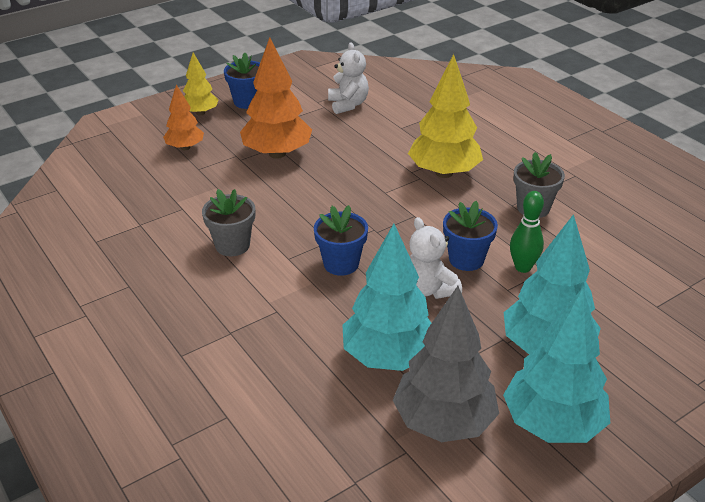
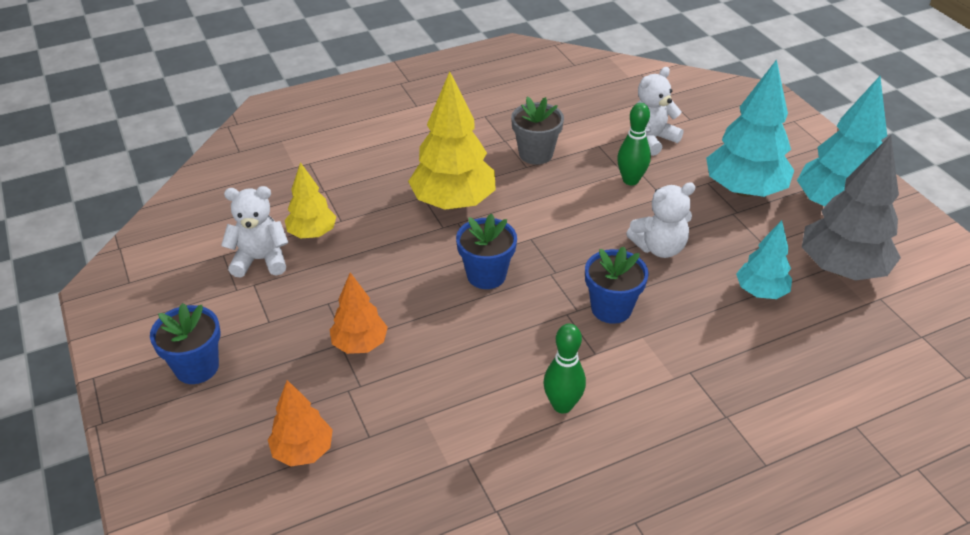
camera: 80 degrees left, 5 degrees up
(200, 113) = (203, 428): yellow tree -> yellow tree (312, 233)
(232, 245) = (562, 405): grey flower pot -> green bowling pin
(277, 154) = (360, 344): orange tree -> orange tree, size x0.57
(388, 357) = (760, 292): turquoise tree -> turquoise tree, size x0.57
(466, 259) = (614, 214): blue flower pot -> blue flower pot (486, 275)
(600, 278) = (651, 139): none -> white teddy bear

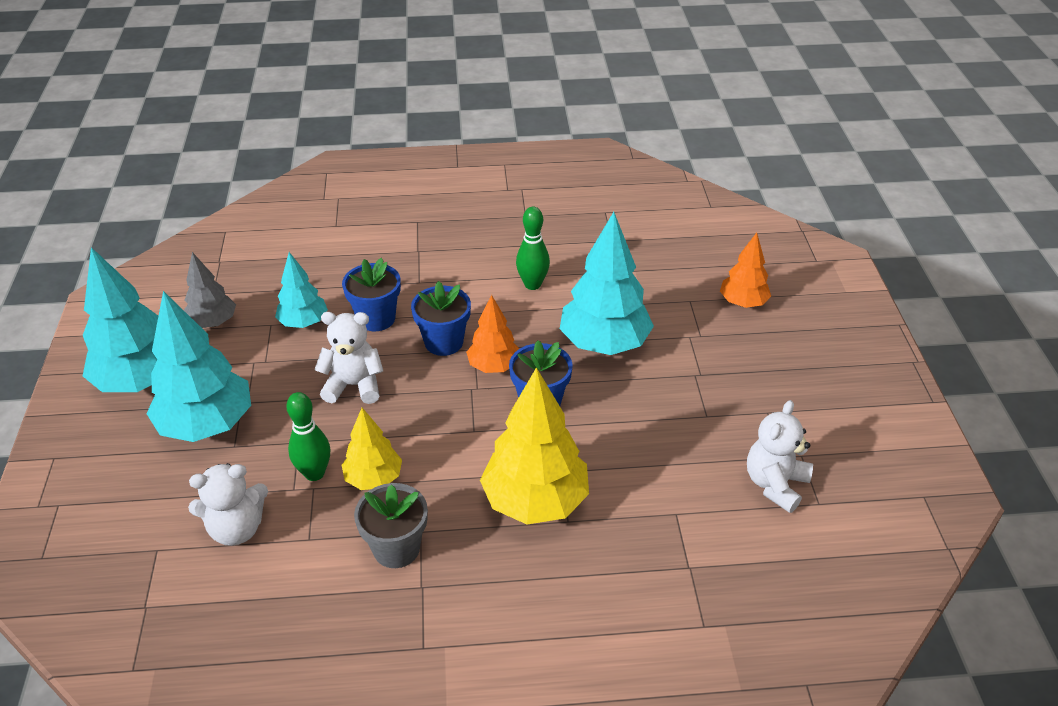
camera: 160 degrees left, 0 degrees up
(197, 367) = (835, 386): blue flower pot -> blue flower pot (376, 318)
(260, 260) = (775, 484): white teddy bear -> white teddy bear turned 105 degrees clockwise
(312, 233) = (712, 503): yellow tree -> yellow tree (373, 478)
(360, 344) = (682, 369): orange tree -> orange tree (493, 366)
(450, 350) = (604, 344): none -> turquoise tree
(842, 269) = (213, 323): grey tree -> grey tree, size x0.57

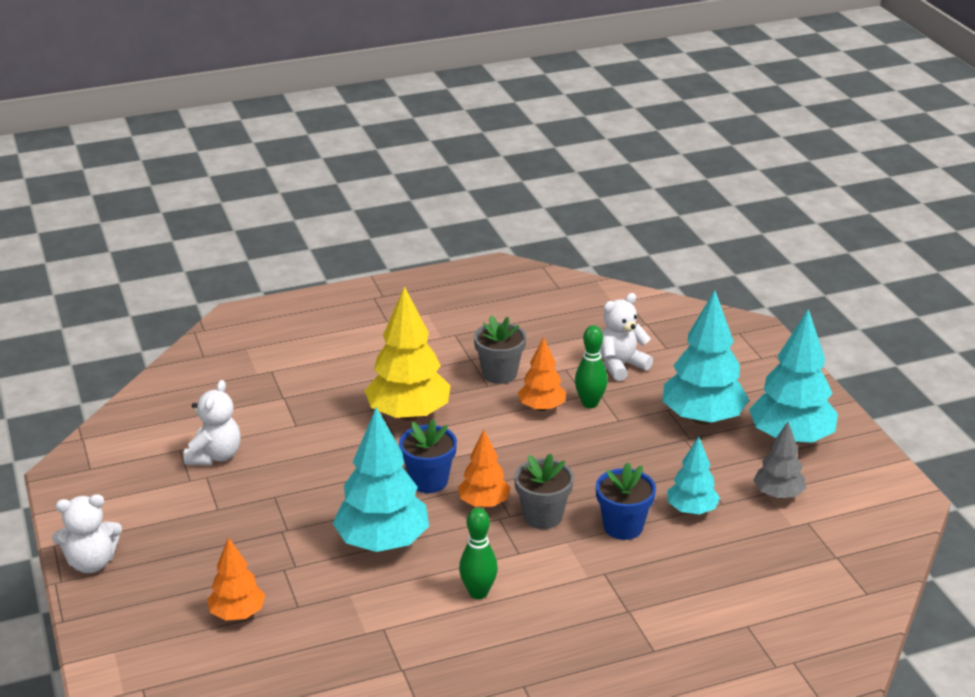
camera: 165 degrees right, 10 degrees down
(354, 385) = (603, 466): white teddy bear -> white teddy bear (91, 562)
(373, 478) = (541, 407): yellow tree -> orange tree
(444, 342) = (542, 516): blue flower pot -> grey flower pot

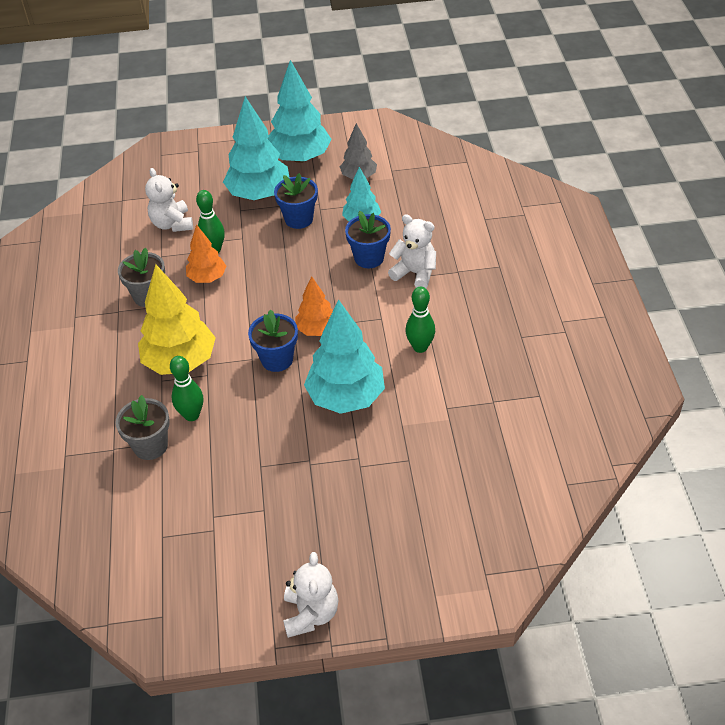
camera: 75 degrees left, 15 degrees up
(215, 456) = (184, 508): white teddy bear -> white teddy bear (415, 273)
(237, 614) = (408, 502): orange tree -> none
(335, 437) = (191, 415): none -> green bowling pin
(542, 516) = (343, 298): grey flower pot -> grey flower pot (150, 446)
(671, 457) = (299, 219): none -> blue flower pot

